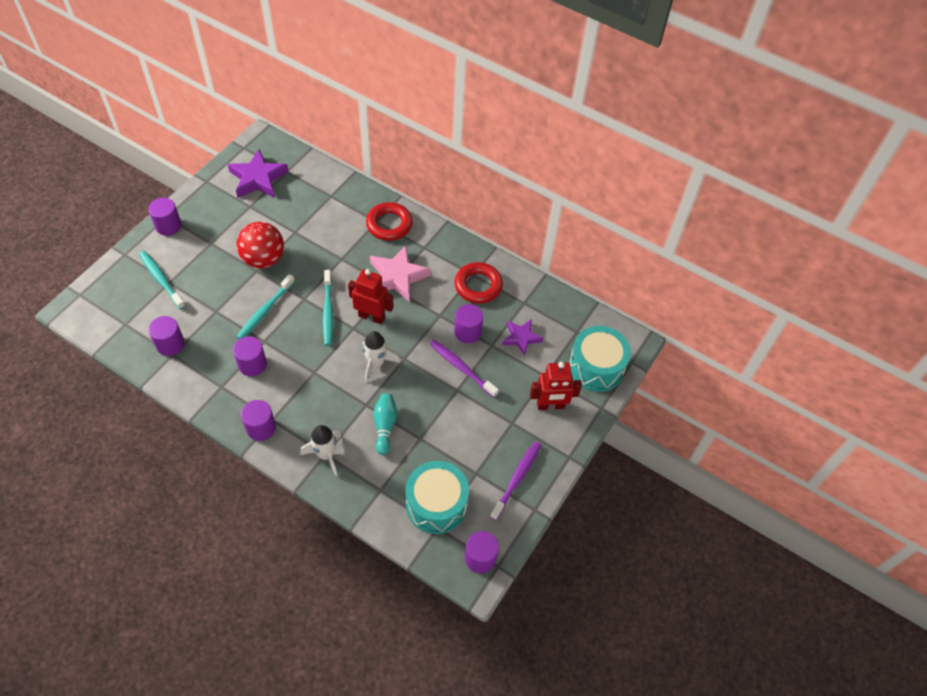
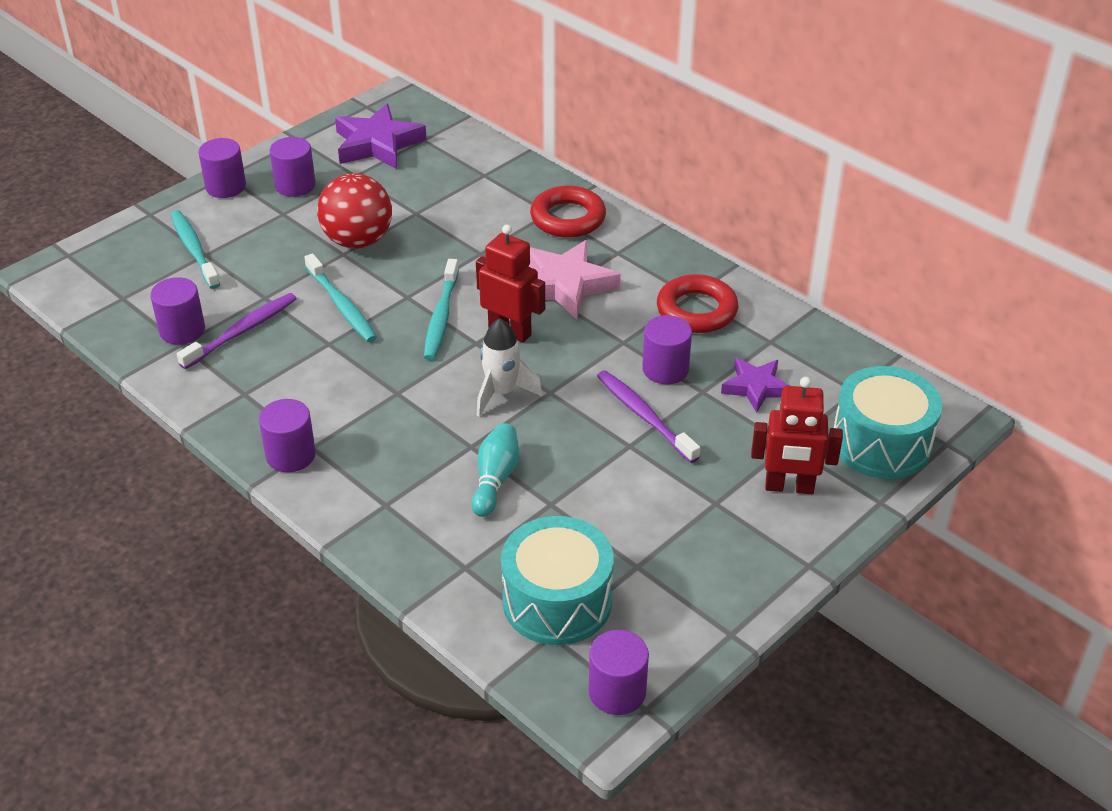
camera: 15 degrees right, 15 degrees down
(252, 364) = (301, 371): purple cylinder -> purple cylinder (295, 185)
(265, 311) = (341, 305): turquoise toothbrush -> turquoise toothbrush turned 75 degrees counterclockwise
(326, 455) = (386, 505): white rocket -> none
(516, 479) = (707, 584): purple toothbrush -> purple toothbrush (241, 331)

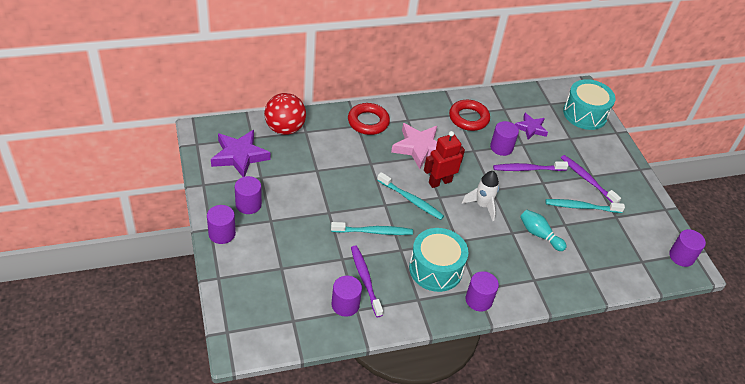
camera: 65 degrees left, 5 degrees up
(194, 250) = (273, 271): turquoise toothbrush -> turquoise toothbrush (581, 207)
(358, 241) = (322, 202): red ball -> red ball (285, 128)
(557, 601) = (624, 250): turquoise drum -> turquoise drum (435, 269)
(697, 499) = (587, 180): none -> purple toothbrush
(789, 487) = (595, 151): red robot -> none

